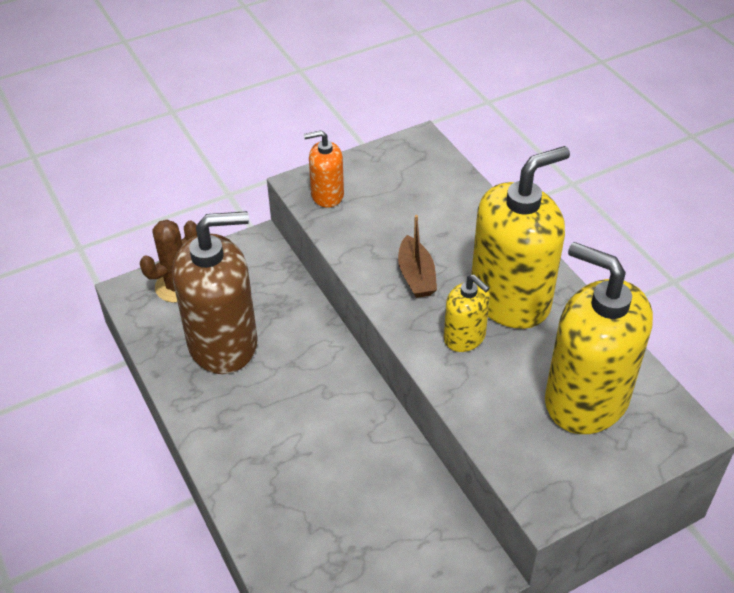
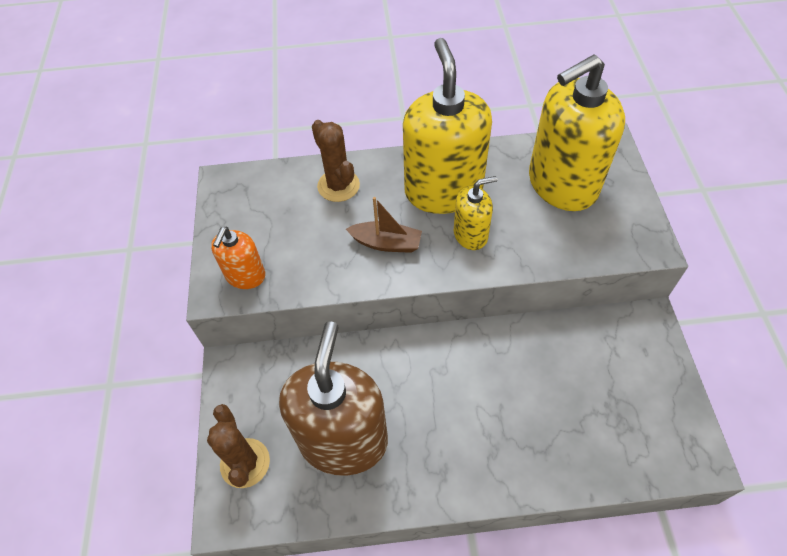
camera: 65 degrees left, 10 degrees up
(465, 218) = (338, 186): none -> brown cactus

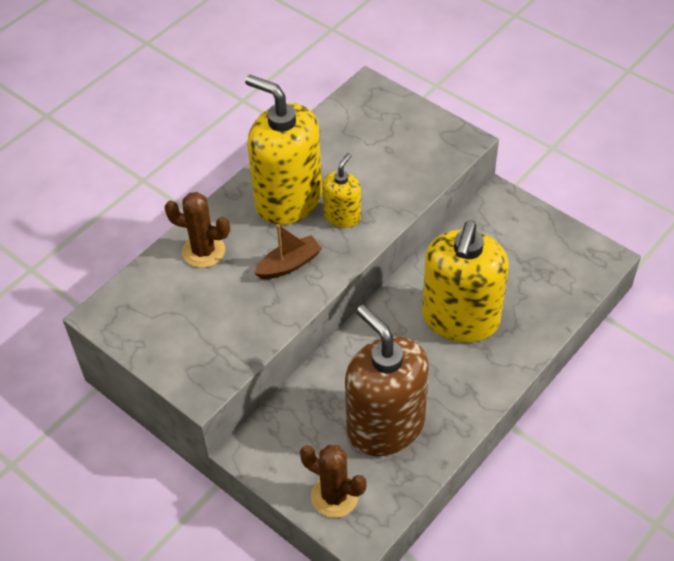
camera: 45 degrees left, 5 degrees down
(245, 276) = (209, 363): orange soap dispenser -> none
(562, 184) = (367, 138): yellow soap dispenser -> yellow soap dispenser (460, 319)

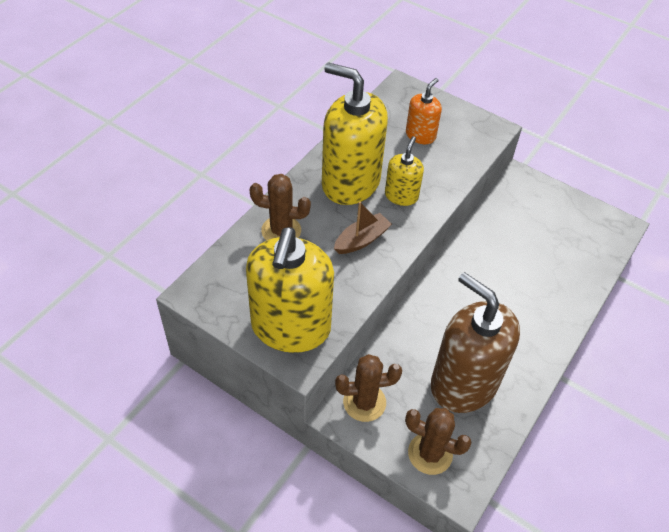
camera: 10 degrees left, 0 degrees up
(274, 439) = (364, 402): none -> brown cactus
(378, 146) = (420, 135): none -> orange soap dispenser
(460, 319) = (510, 283): yellow soap dispenser -> yellow soap dispenser (290, 327)

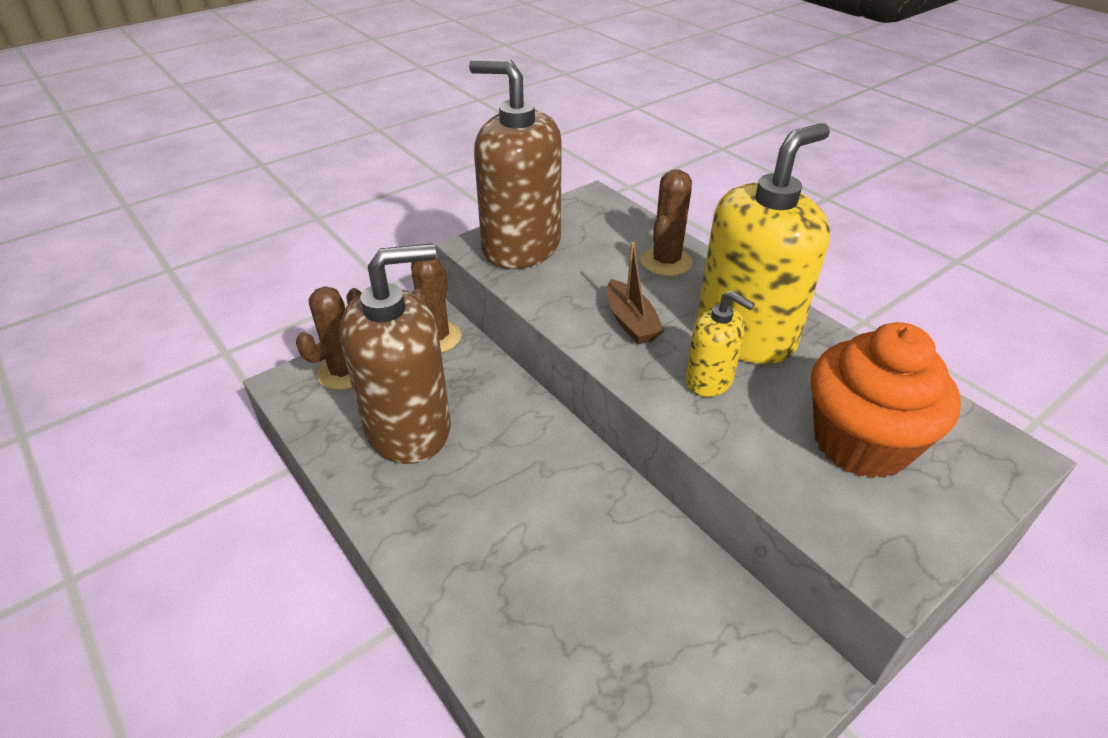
camera: 110 degrees right, 10 degrees down
(290, 327) = (521, 247): yellow soap dispenser -> brown soap dispenser
(420, 135) = (861, 442): orange soap dispenser -> orange cupcake

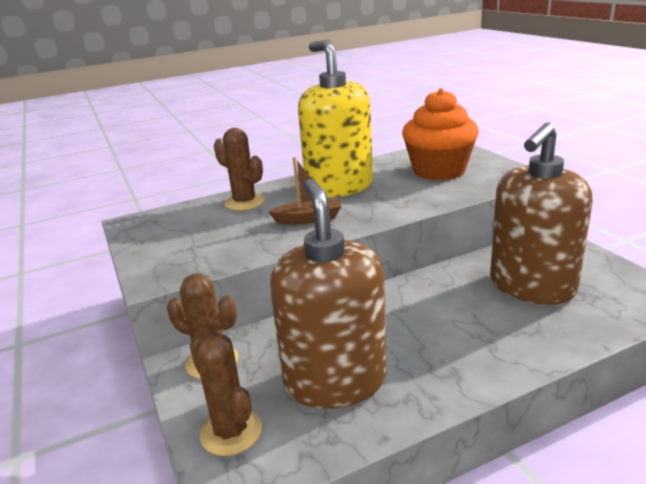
camera: 75 degrees left, 15 degrees down
(521, 247) = (175, 257): brown soap dispenser -> brown soap dispenser (531, 286)
(709, 380) = (379, 200): yellow soap dispenser -> none

